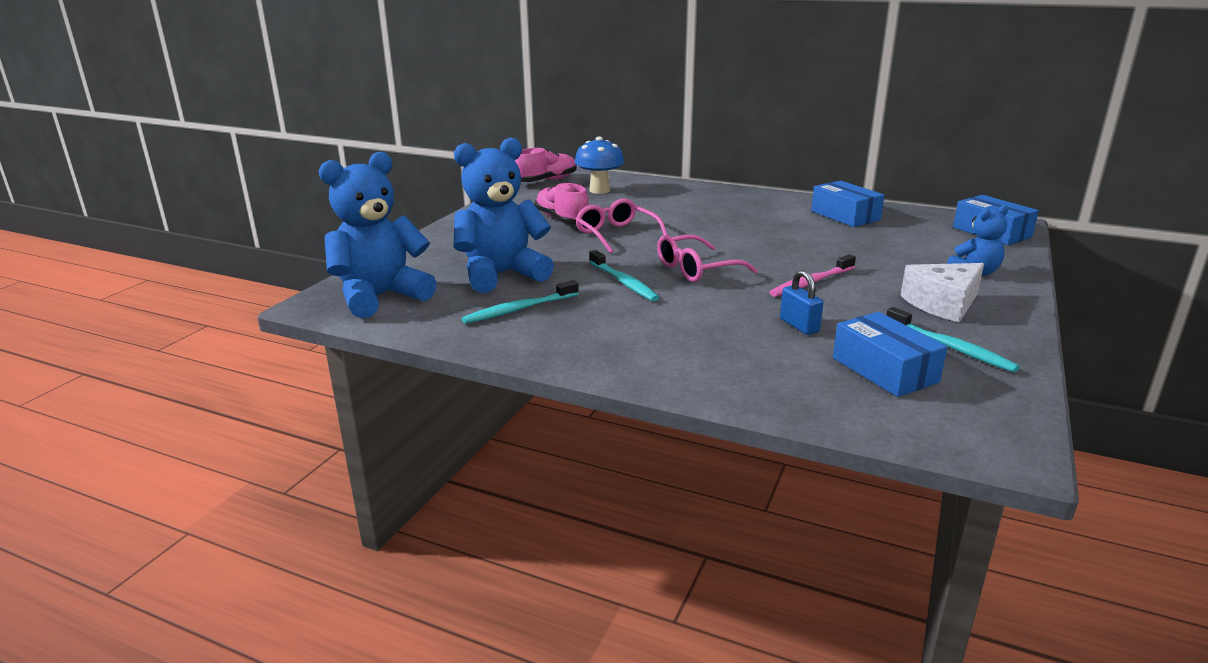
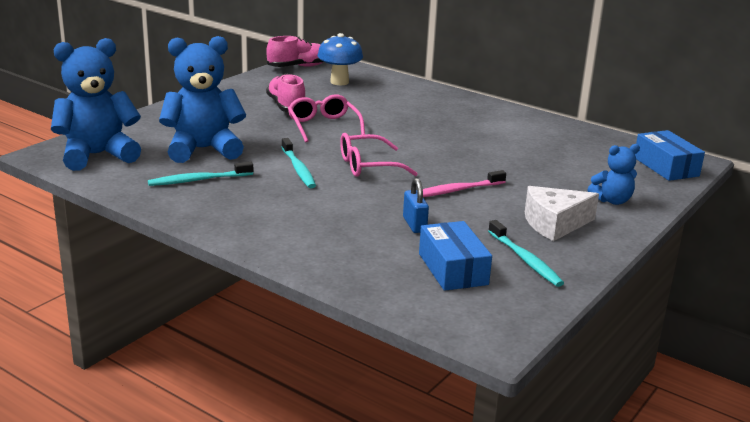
camera: 10 degrees right, 0 degrees up
(845, 215) = (543, 134): blue box -> none

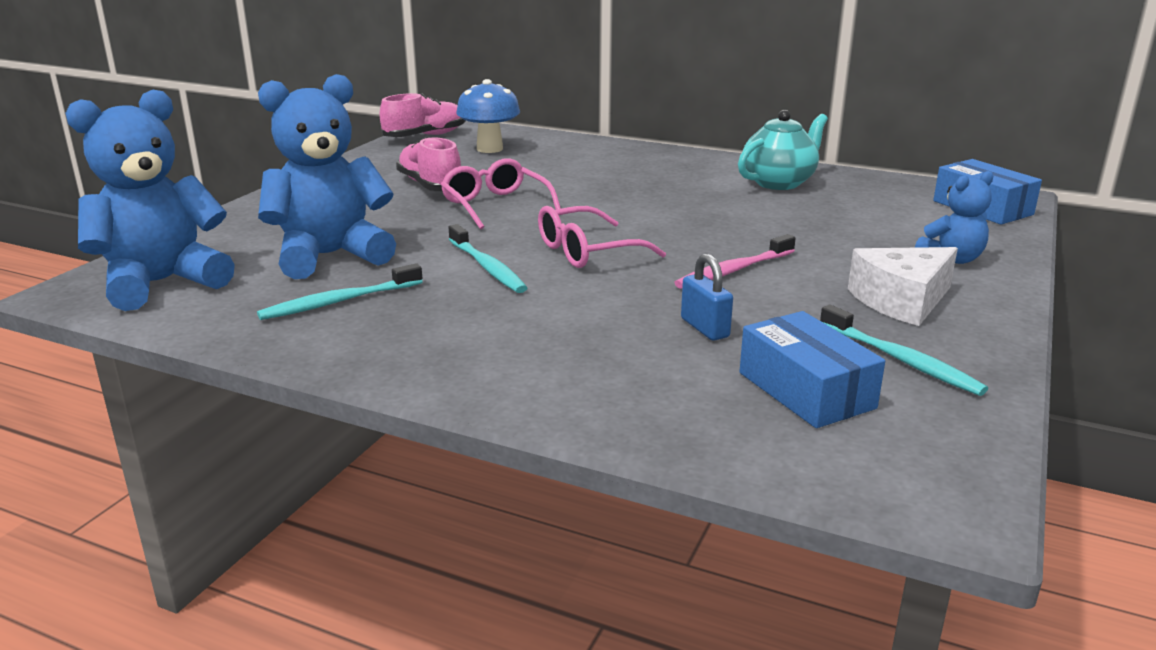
camera: 10 degrees left, 0 degrees up
(531, 131) = (779, 182): none -> turquoise teapot

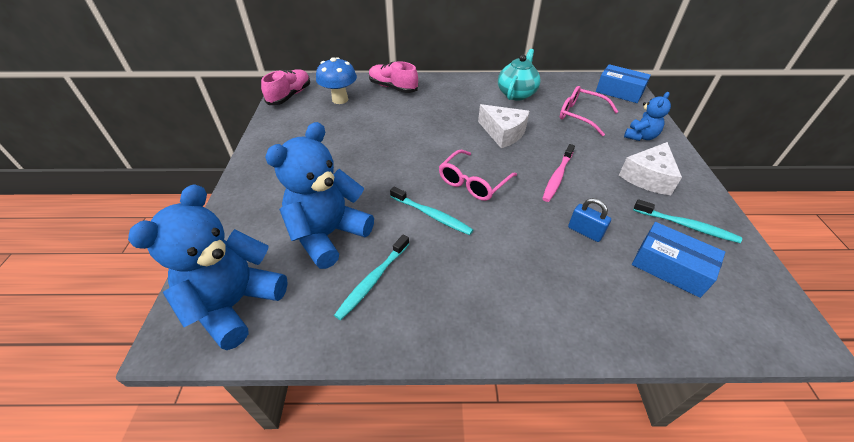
camera: 25 degrees left, 20 degrees up
(430, 185) = (333, 144): pink shoe -> pink shoe (393, 87)
(495, 205) = (388, 154): pink glasses -> pink glasses (580, 115)
(700, 216) = (503, 133): none -> white cheese

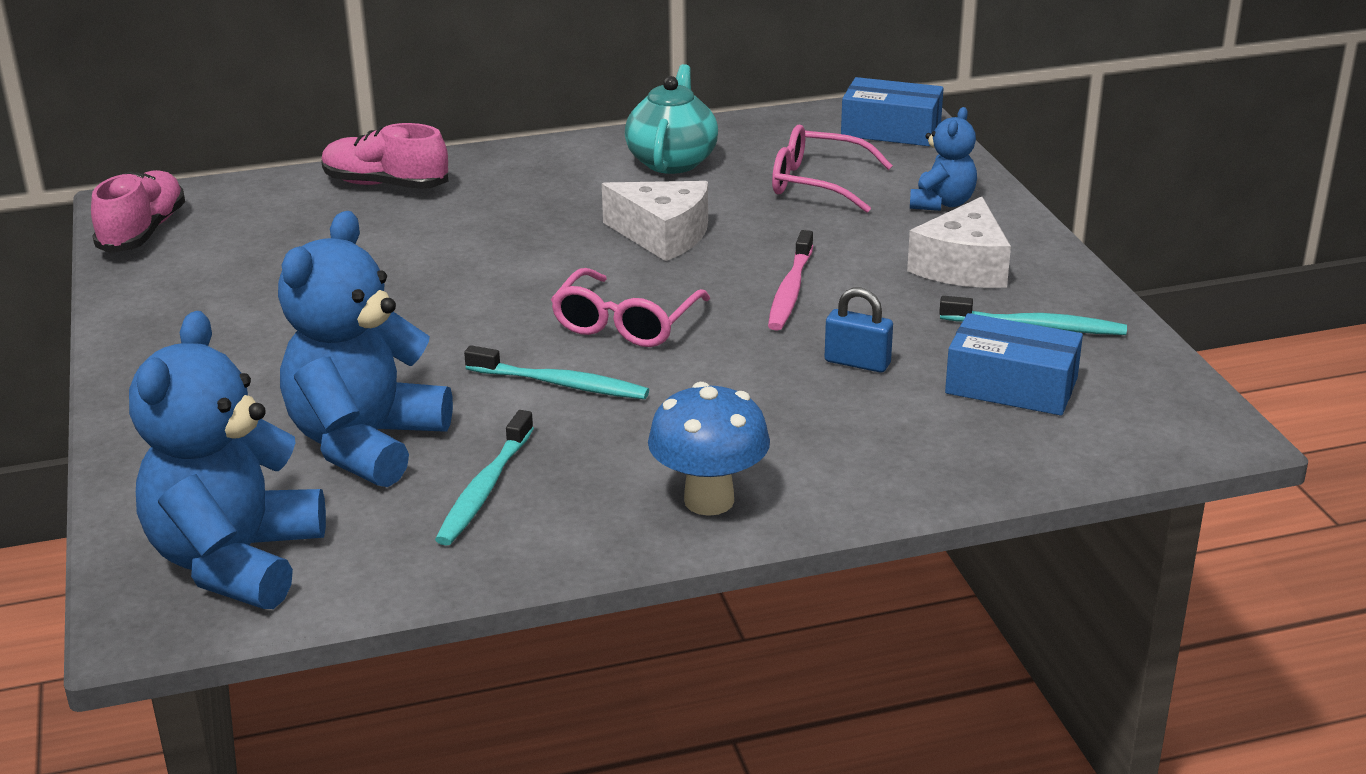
camera: 15 degrees left, 15 degrees down
(340, 99) = (270, 223): blue mushroom -> blue mushroom (709, 500)

